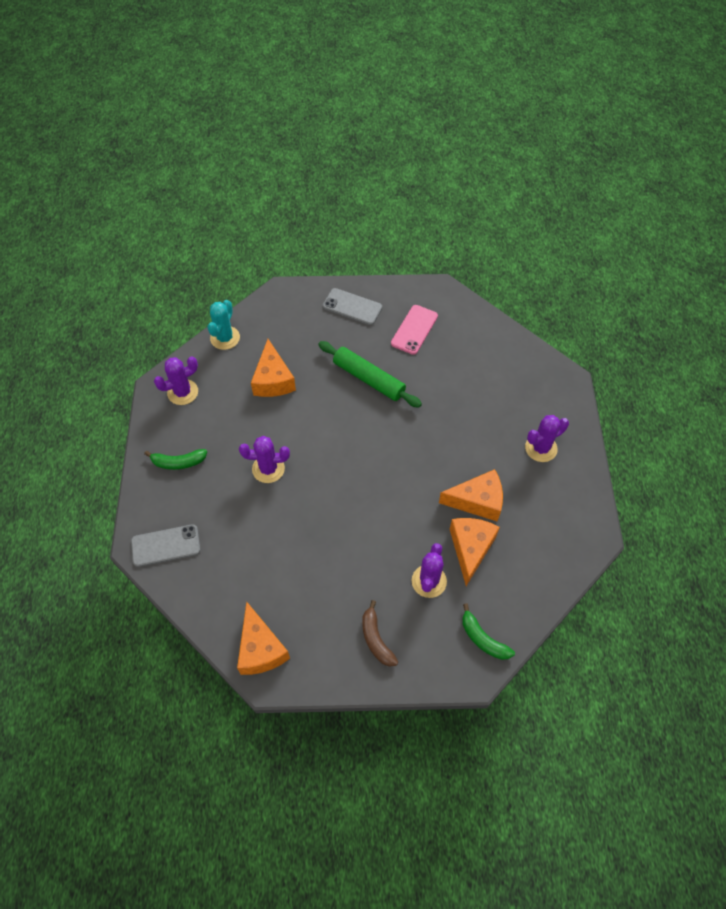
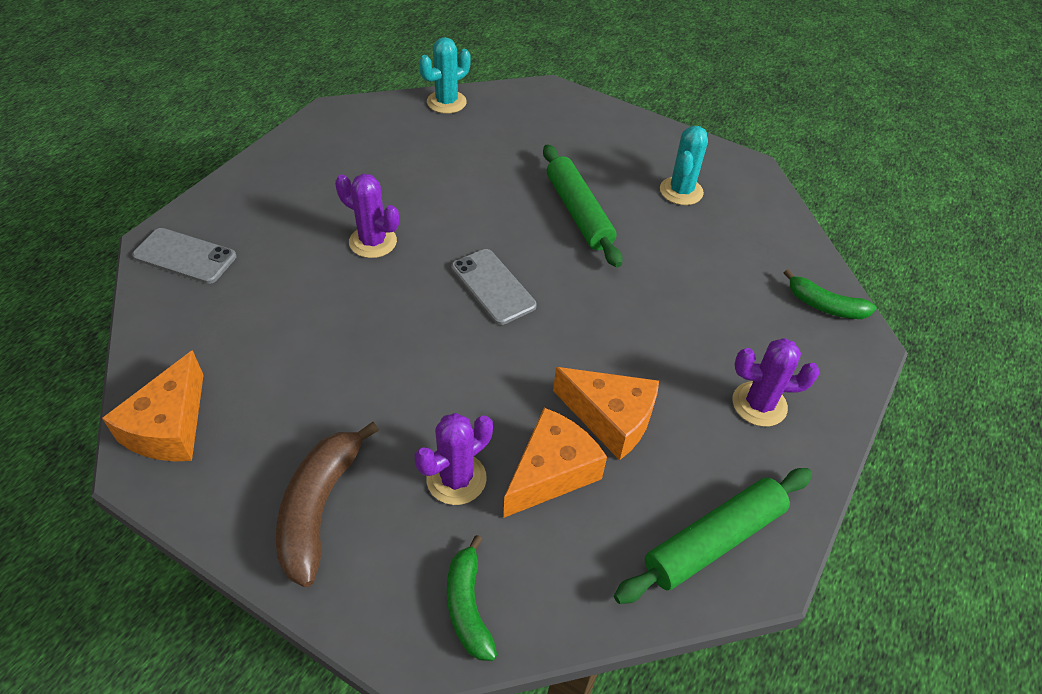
camera: 30 degrees right, 10 degrees down
(178, 462) = (282, 186): green banana -> green banana (825, 306)
(182, 392) = (353, 128): purple cactus -> none
(273, 380) = (462, 162): orange cheese -> none
(352, 307) = (620, 137): grey phone -> grey phone (493, 287)
(376, 639) = (319, 508): brown banana -> brown banana, size x1.55
(414, 330) = (681, 191): pink phone -> turquoise cactus
(566, 536) = (713, 540): none -> green rolling pin

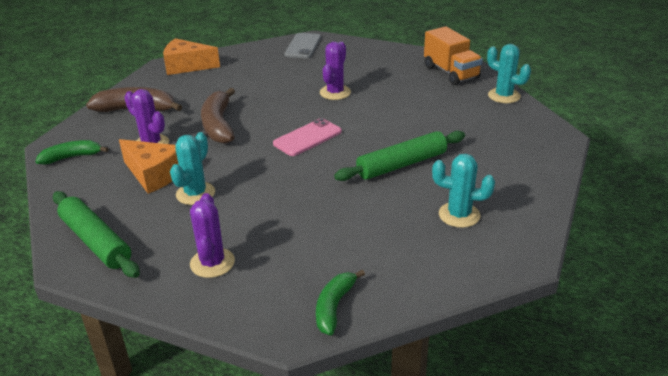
camera: 85 degrees right, 15 degrees down
(365, 127) = (451, 72): none -> orange truck
(423, 385) = (218, 125): none -> brown banana
(493, 287) = (307, 138): grey phone -> pink phone
(610, 419) = (195, 193): orange cheese -> turquoise cactus

